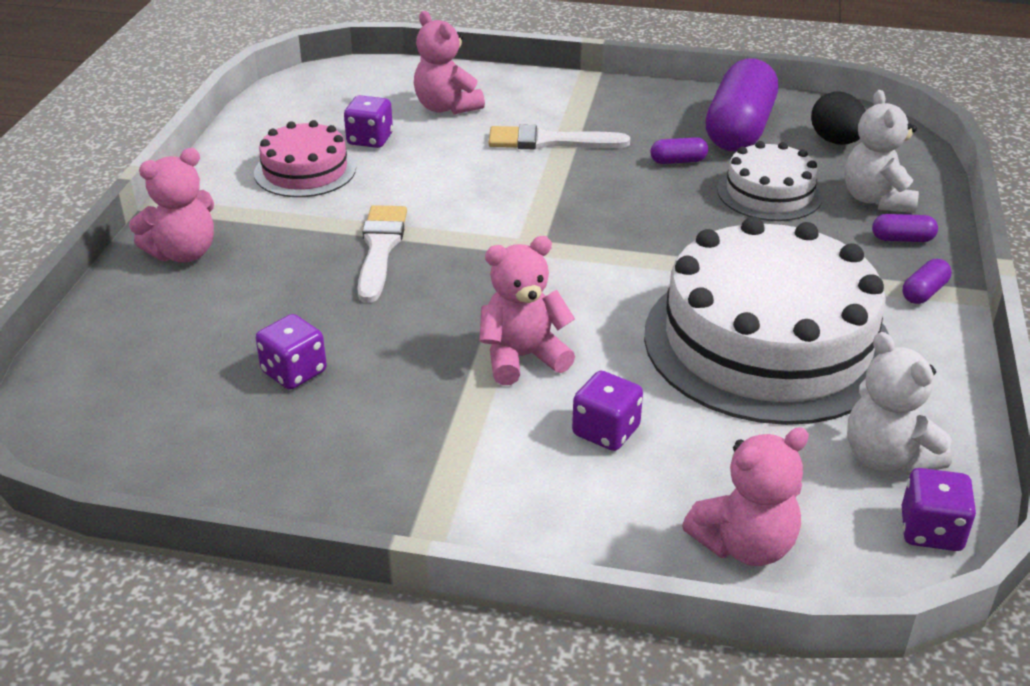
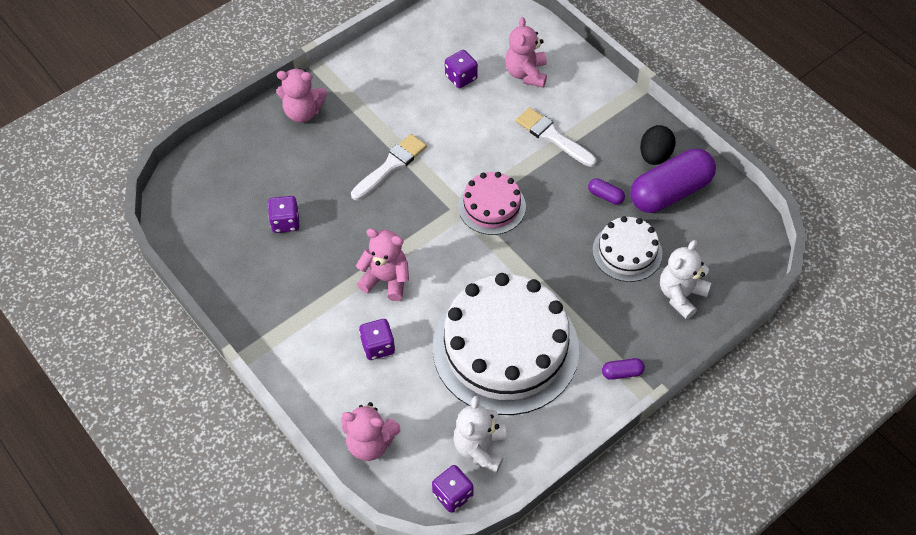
camera: 40 degrees right, 20 degrees up
(305, 170) = (407, 84): pink cake -> pink cake (492, 206)
(836, 141) = (715, 237): black egg -> black egg (655, 156)
(902, 239) = (658, 331): purple capsule -> none

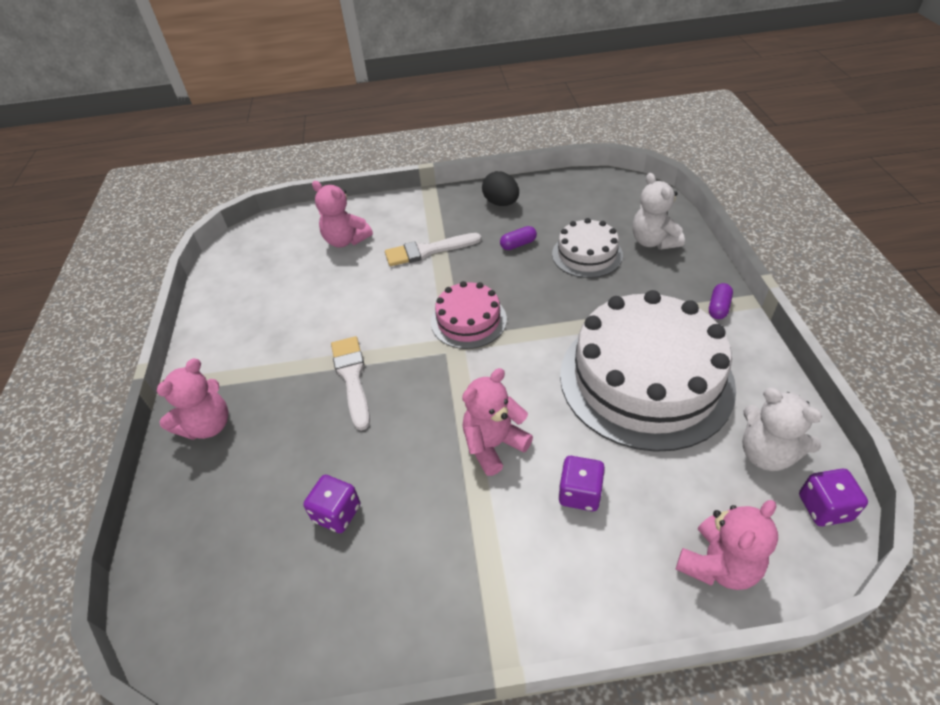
camera: 55 degrees left, 10 degrees down
(461, 77) = (304, 282): purple dice -> none
(670, 192) = (544, 209): purple capsule -> none

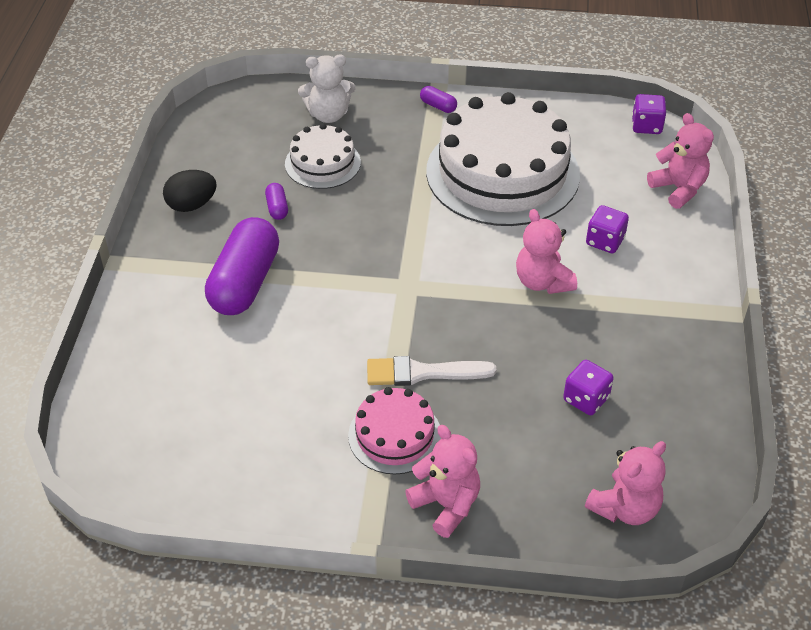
camera: 80 degrees left, 0 degrees up
(346, 240) = (178, 356): pink teddy bear -> pink teddy bear (625, 508)
(428, 251) = (245, 282): white brush -> purple capsule
(468, 320) = (379, 269): pink cake -> pink cake (394, 435)
(766, 454) = (596, 135): white teddy bear -> none

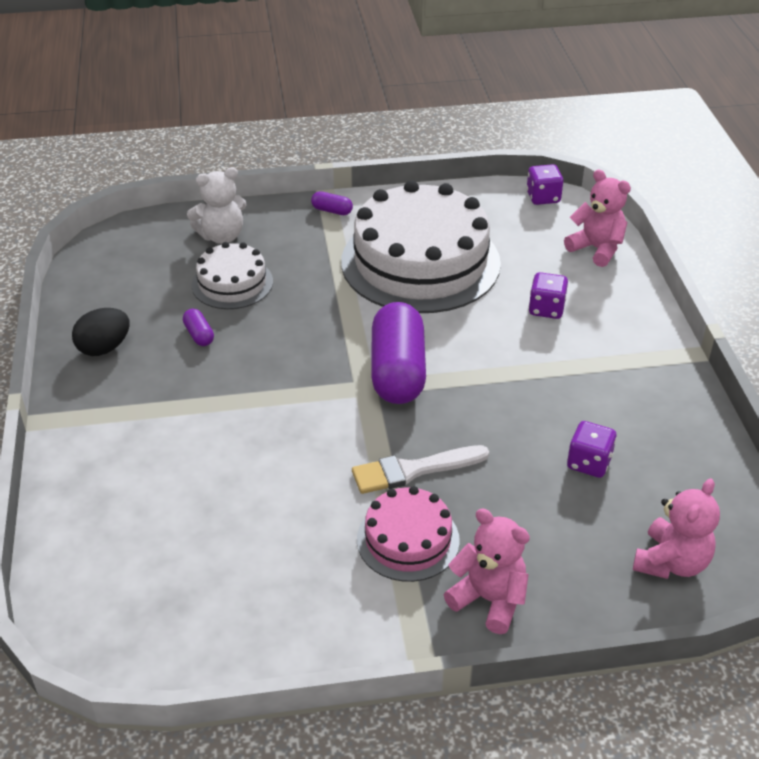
camera: 15 degrees left, 5 degrees down
(245, 282) = (190, 415): purple capsule -> purple capsule (398, 371)
(542, 282) = (500, 358): pink teddy bear -> none

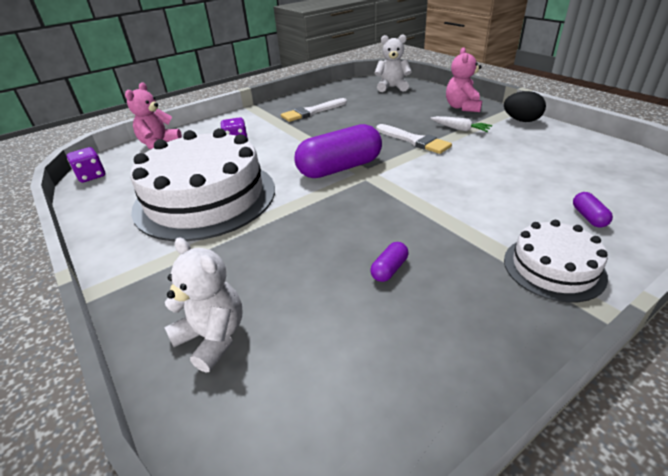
camera: 115 degrees left, 5 degrees down
(104, 348) = (474, 327): black egg -> black egg (521, 120)
(232, 283) = (297, 285): white cake -> white cake (553, 267)
(332, 211) = (132, 272): purple capsule -> purple capsule (588, 217)
(408, 540) = (459, 129): pink cake -> white carrot
(589, 463) = (355, 109): purple dice -> none
(615, 410) = (312, 112): none -> white brush
(671, 562) = (392, 87): pink teddy bear -> white teddy bear

